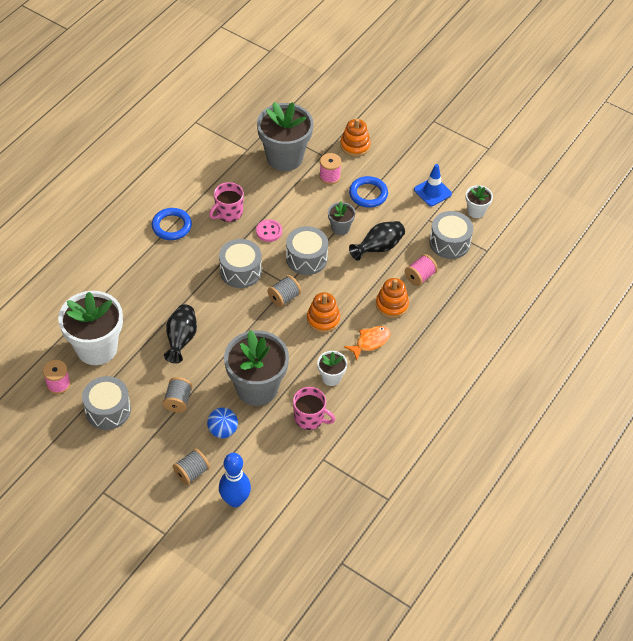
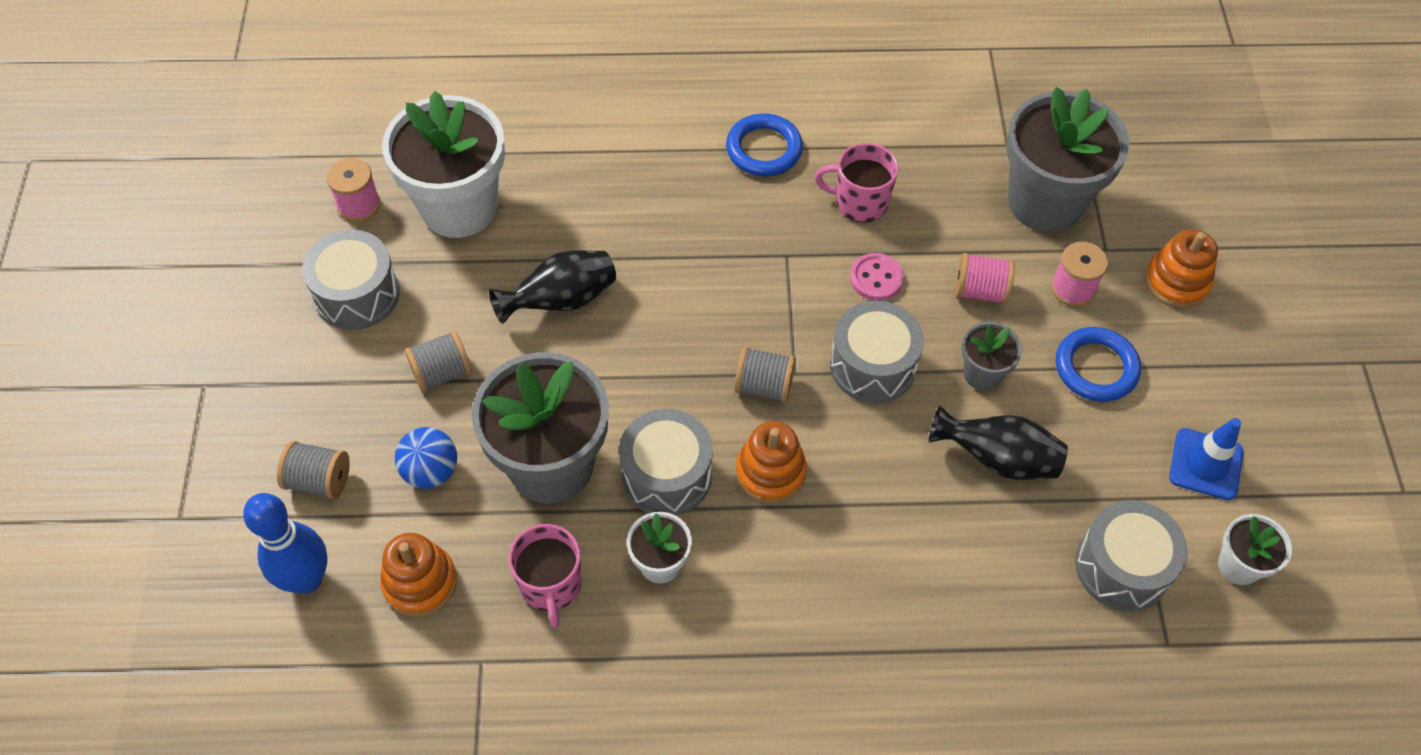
camera: 55 degrees right, 5 degrees up
(240, 271) = (761, 292): grey drum -> grey drum (666, 475)
(370, 342) = (786, 577): orange fish -> none
(392, 305) = (896, 560): orange stacking toy -> orange stacking toy (420, 582)
(420, 276) = (999, 566): pink spool -> pink spool (980, 291)

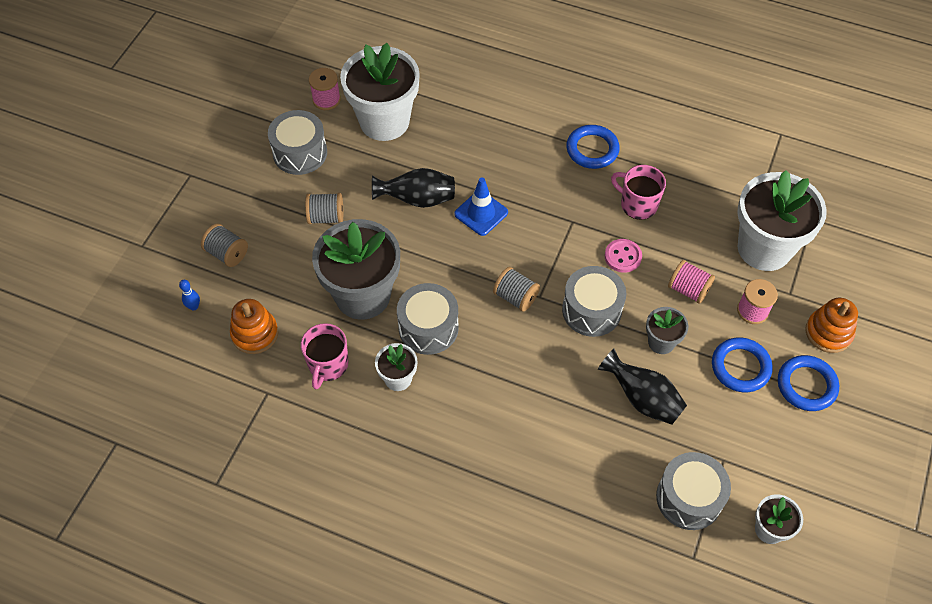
camera: 25 degrees right, 0 degrees up
(307, 579) = (194, 306): blue bowling pin -> blue bowling pin, size x0.43
(431, 471) = (292, 272): blue ball -> none
(770, 472) = (492, 350): orange stacking toy -> none
(1045, 202) = (764, 248): grey flower pot -> white flower pot
(1186, 360) = (806, 385): none -> blue ring
(1205, 464) = (782, 457): blue traffic cone -> blue traffic cone (481, 213)

